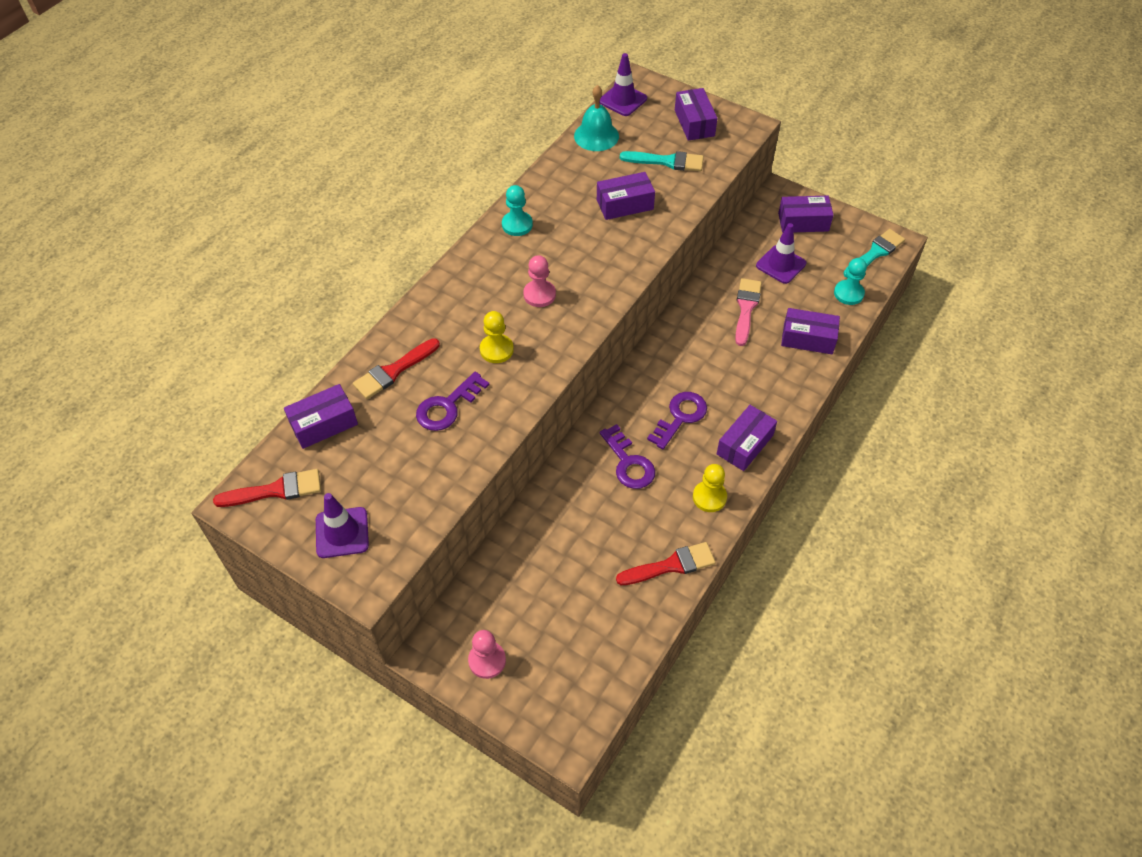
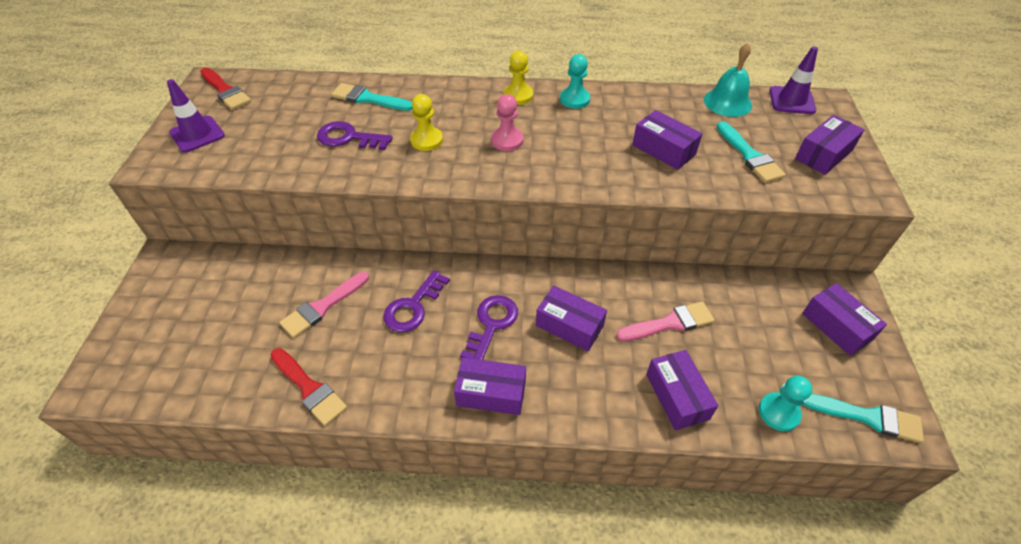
camera: 60 degrees right, 5 degrees down
(324, 424) = (297, 88): purple box -> purple box (569, 326)
(394, 371) = (368, 99): red brush -> turquoise brush
(487, 660) = (164, 296): pink pawn -> none
(586, 530) = (323, 306): none -> pink brush
(680, 417) = (491, 324): purple key -> purple key turned 75 degrees counterclockwise
(709, 497) = (407, 388): yellow pawn -> yellow pawn (518, 96)
(781, 264) = (756, 330): purple traffic cone -> none

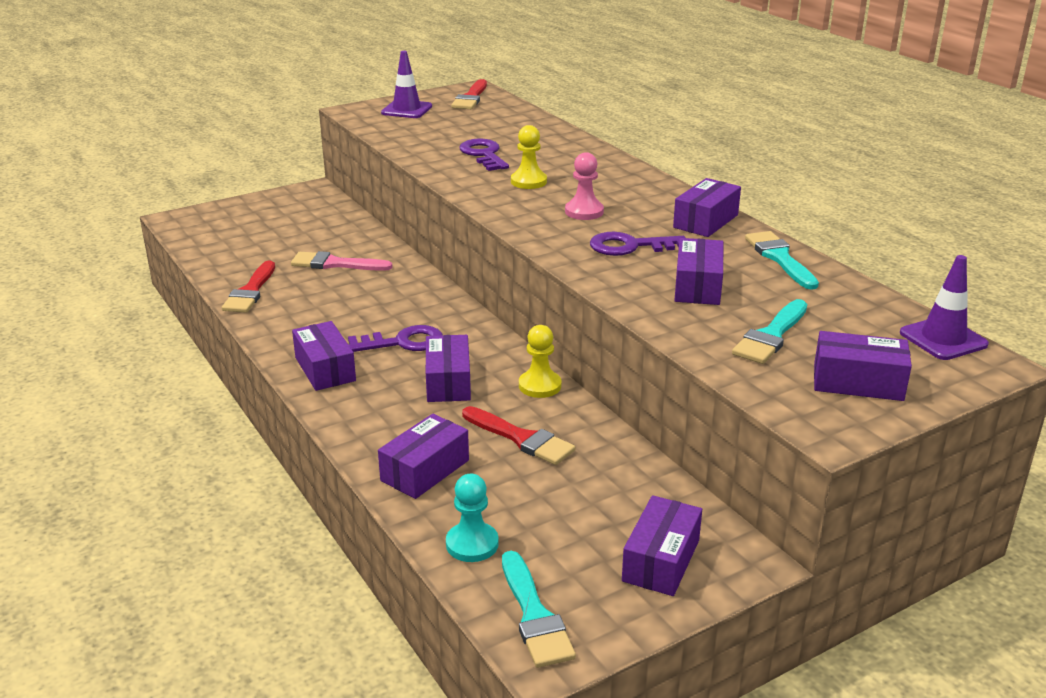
camera: 55 degrees right, 20 degrees down
(368, 99) = (547, 143): turquoise brush -> turquoise brush (780, 258)
(413, 307) = (380, 300): purple key -> purple key (630, 246)
(518, 96) = (663, 195): yellow pawn -> yellow pawn (540, 386)
(574, 99) = (706, 221): turquoise pawn -> purple box
(669, 323) = (521, 438): pink brush -> red brush
(727, 102) = (858, 300): turquoise bell -> none

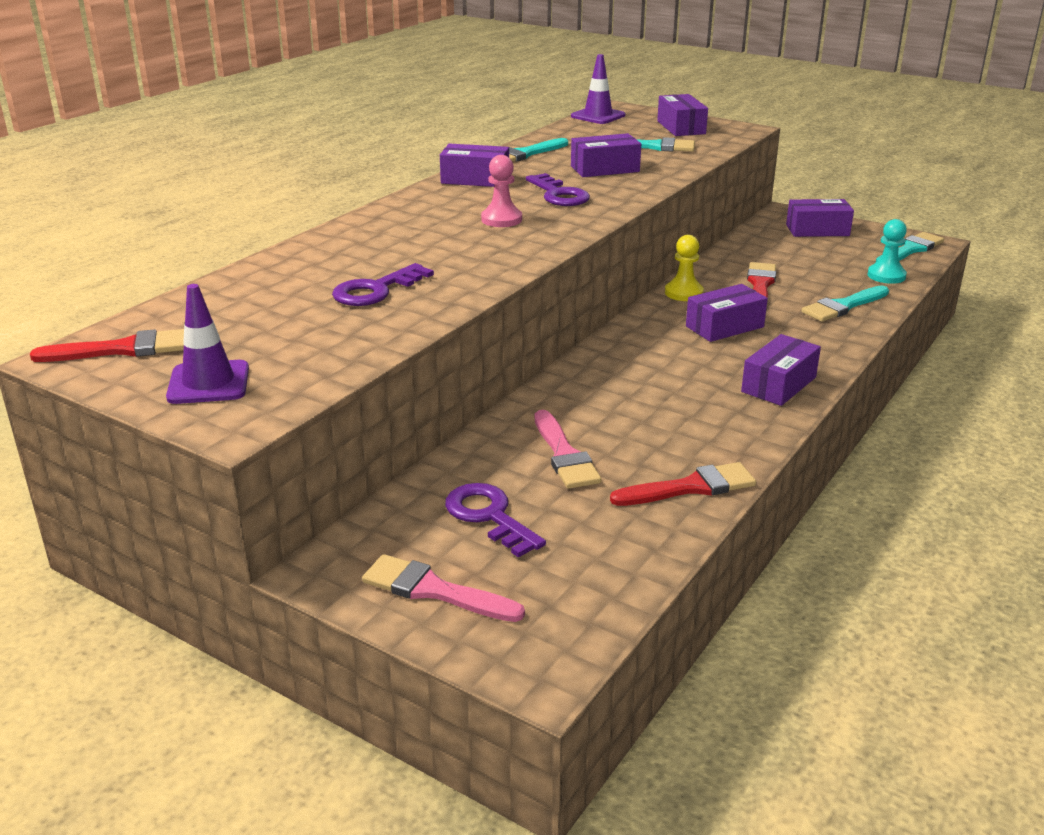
camera: 115 degrees left, 0 degrees up
(263, 209) = (435, 590): none -> pink brush
(403, 342) = (688, 362): purple key -> purple key (489, 516)
(425, 470) = (843, 306): purple box -> turquoise brush
(528, 182) = (445, 253): yellow pawn -> none

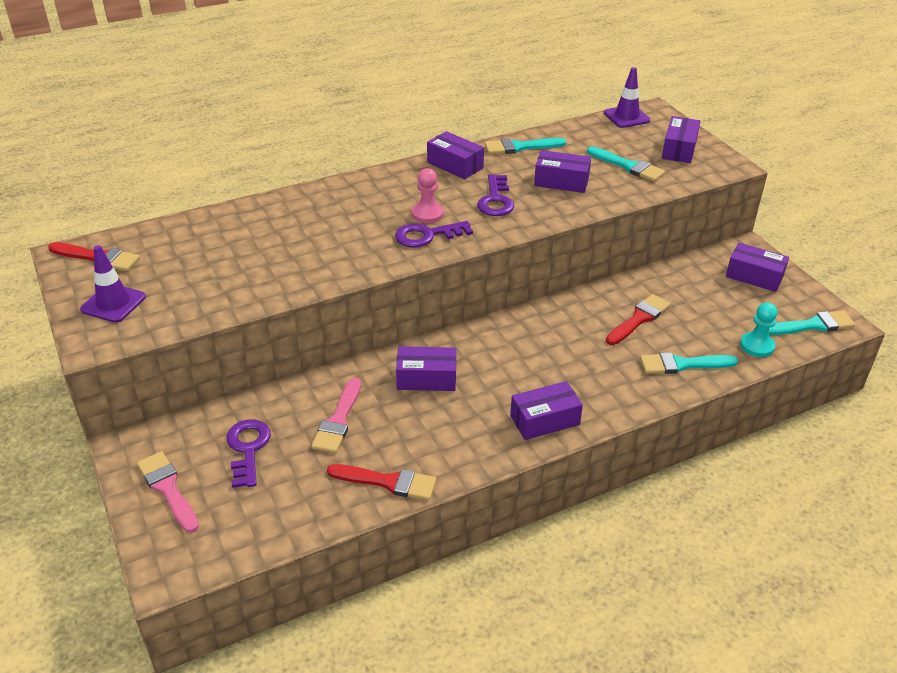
camera: 30 degrees right, 10 degrees up
(375, 290) = (278, 257): purple key -> purple key (427, 235)
(683, 293) = (570, 306): yellow pawn -> none
(724, 327) = (565, 350): purple box -> purple box (426, 378)

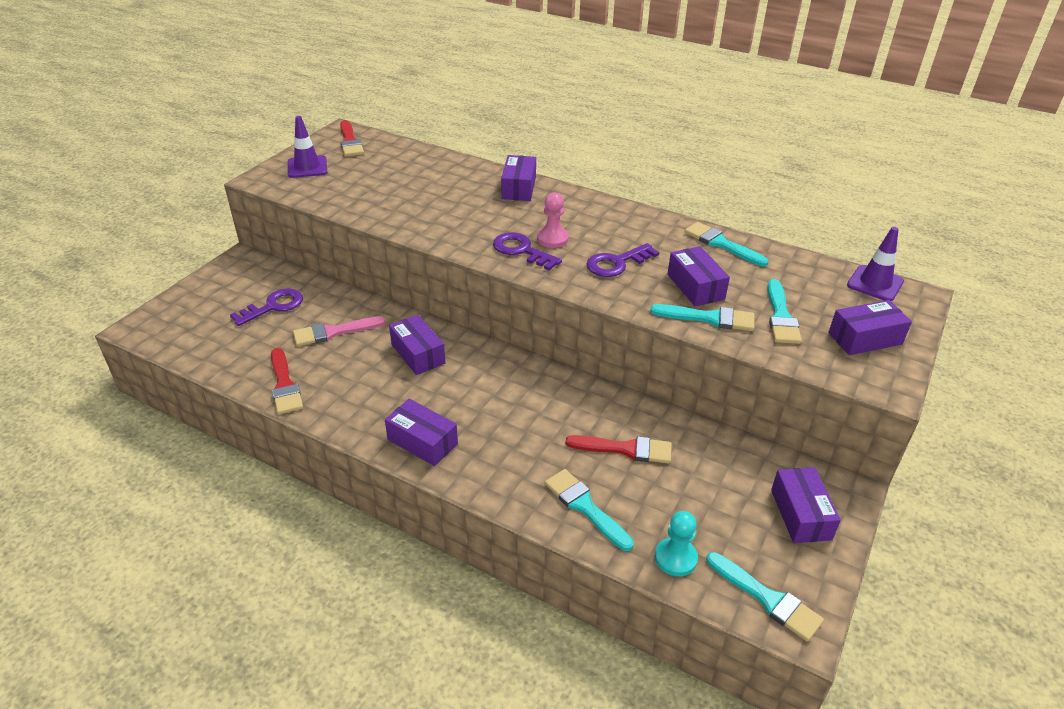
camera: 55 degrees right, 0 degrees up
(168, 489) = (213, 293): pink brush -> none
(455, 165) = (643, 223): purple box -> purple box (519, 188)
(603, 194) = (708, 318): none -> turquoise brush

